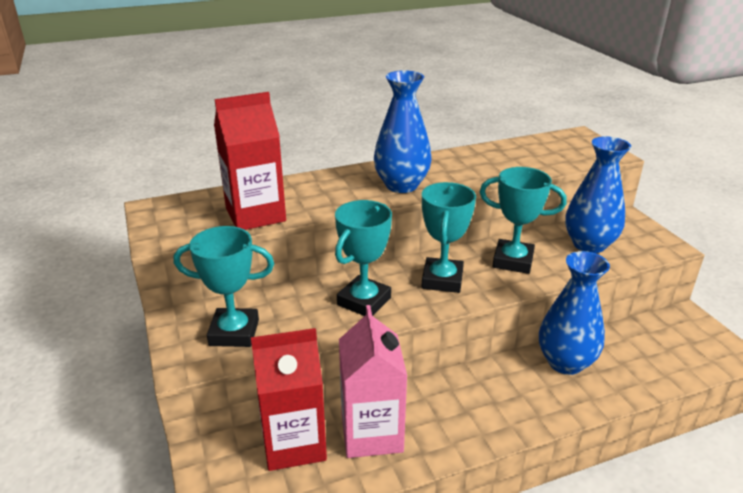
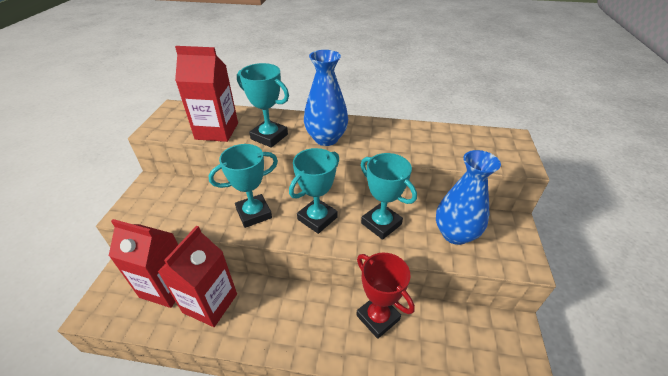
camera: 30 degrees right, 10 degrees up
(234, 332) = (167, 203): turquoise trophy -> turquoise trophy (269, 137)
(371, 433) = (210, 303): pink carton -> red carton
(565, 362) = (378, 317): blue vase -> red trophy

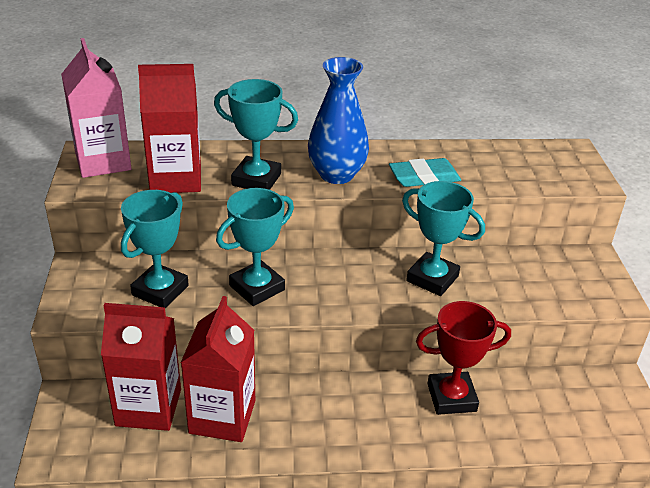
camera: 15 degrees left, 5 degrees down
(179, 115) = (103, 161): none -> pink carton
(317, 218) = (346, 283): turquoise trophy -> turquoise trophy (160, 290)
(378, 317) = (451, 397): red trophy -> red trophy turned 45 degrees counterclockwise
(389, 147) = (424, 177): none -> turquoise eraser
(455, 234) = (527, 278): blue vase -> none

